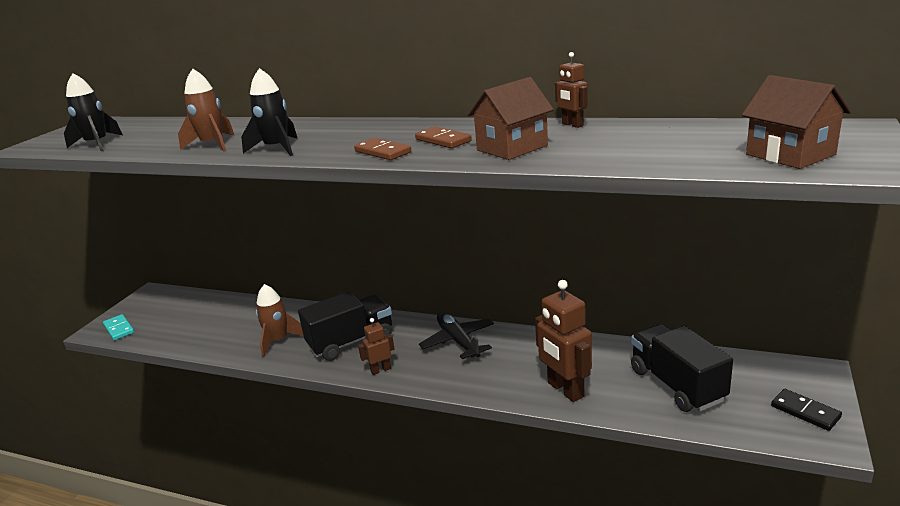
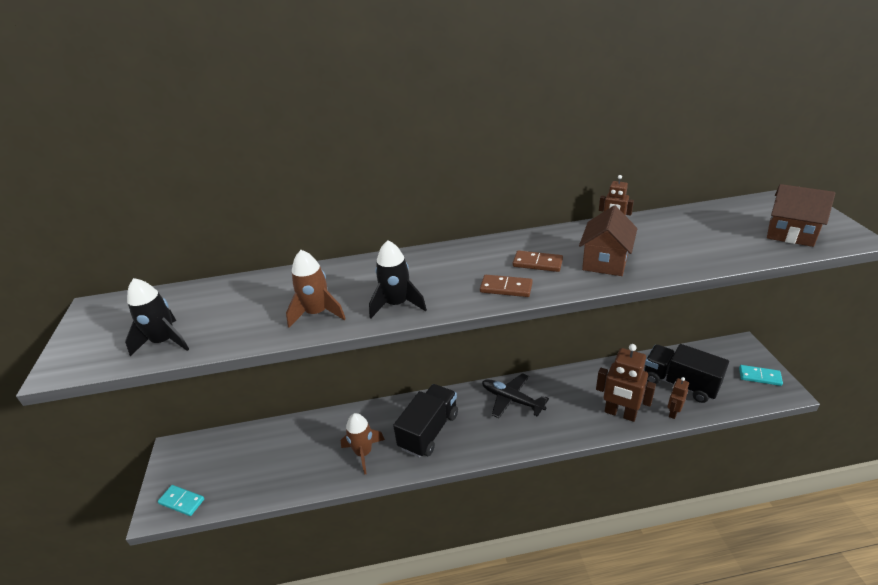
camera: 30 degrees left, 10 degrees up
(380, 370) = (478, 447): brown robot -> brown robot (673, 412)
(805, 411) = (759, 376): black domino -> turquoise domino

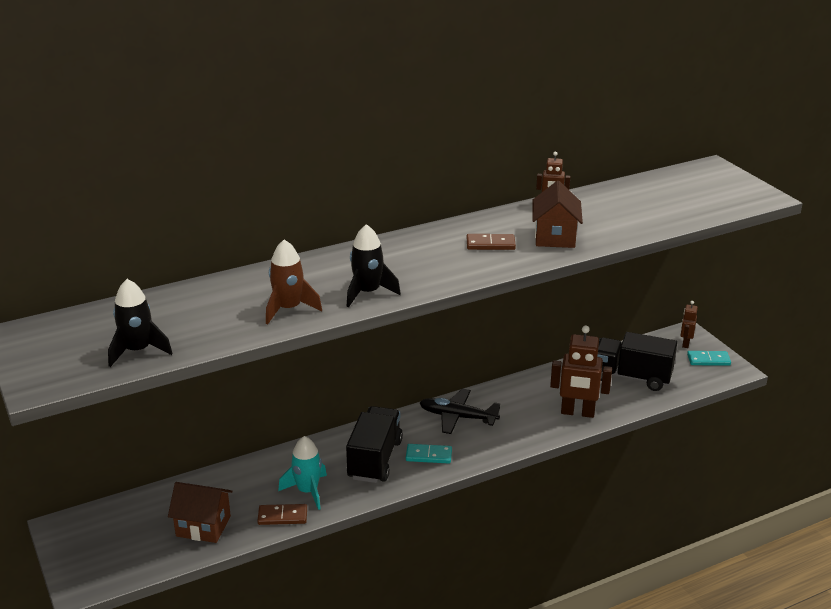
camera: 20 degrees left, 5 degrees down
(181, 501) = (107, 571): turquoise domino -> turquoise domino (428, 455)
(363, 453) = (307, 491): brown rocket -> turquoise rocket
(506, 288) = (469, 268): brown domino -> brown domino (282, 516)
(673, 412) = (631, 404): brown robot -> brown robot (685, 343)
(790, 233) = (714, 198): brown house -> brown house (203, 526)

